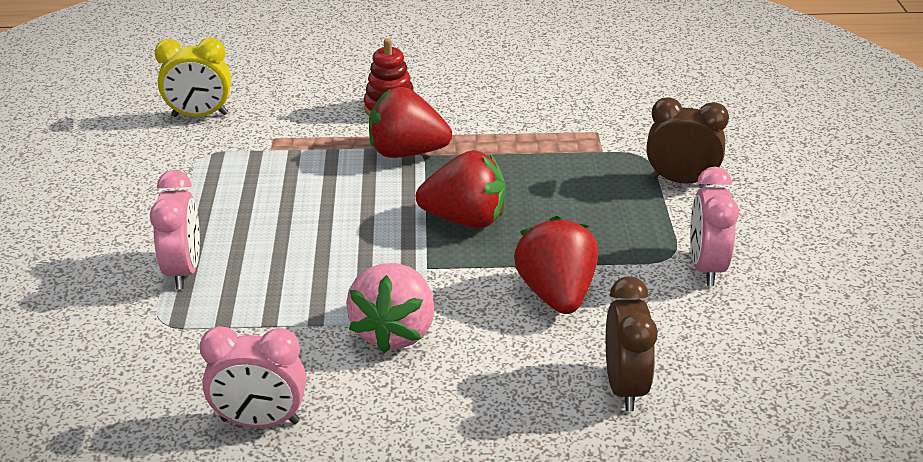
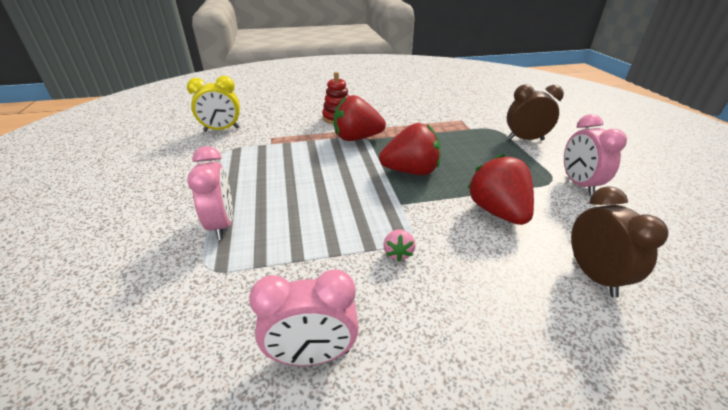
camera: 10 degrees left, 0 degrees up
(394, 331) = (398, 253): pink strawberry -> pink strawberry, size x0.46

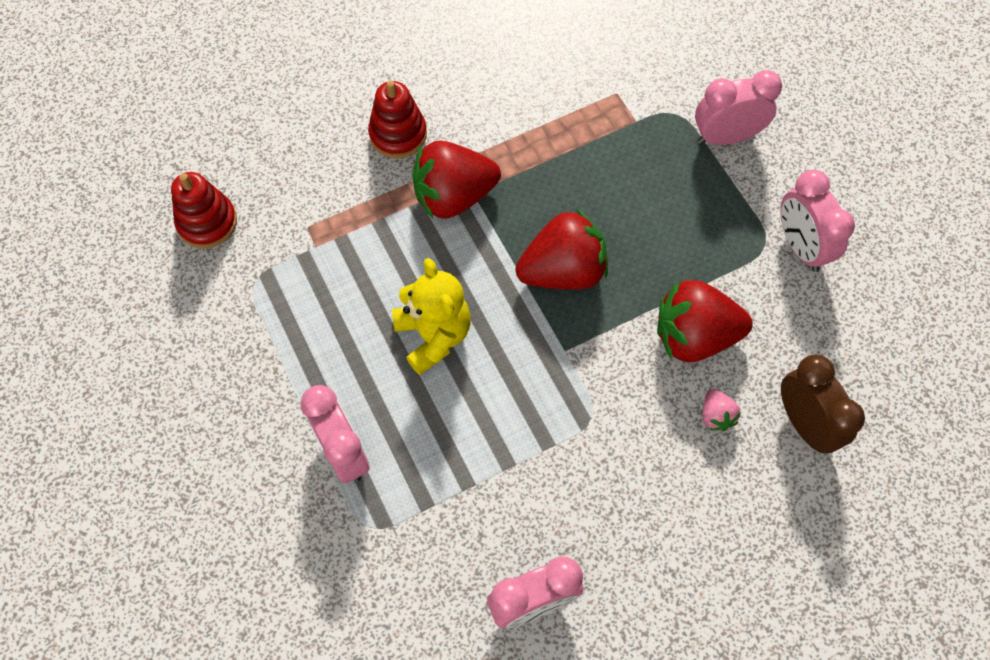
camera: 15 degrees left, 30 degrees up
(221, 130) = (207, 222): yellow clock -> red stacking toy
(316, 184) = (433, 335): none -> yellow teddy bear
(398, 253) = (583, 445): pink strawberry -> pink strawberry (716, 416)
(497, 212) = (694, 336): red strawberry -> red strawberry turned 60 degrees counterclockwise
(525, 139) = (726, 137): brown clock -> pink clock

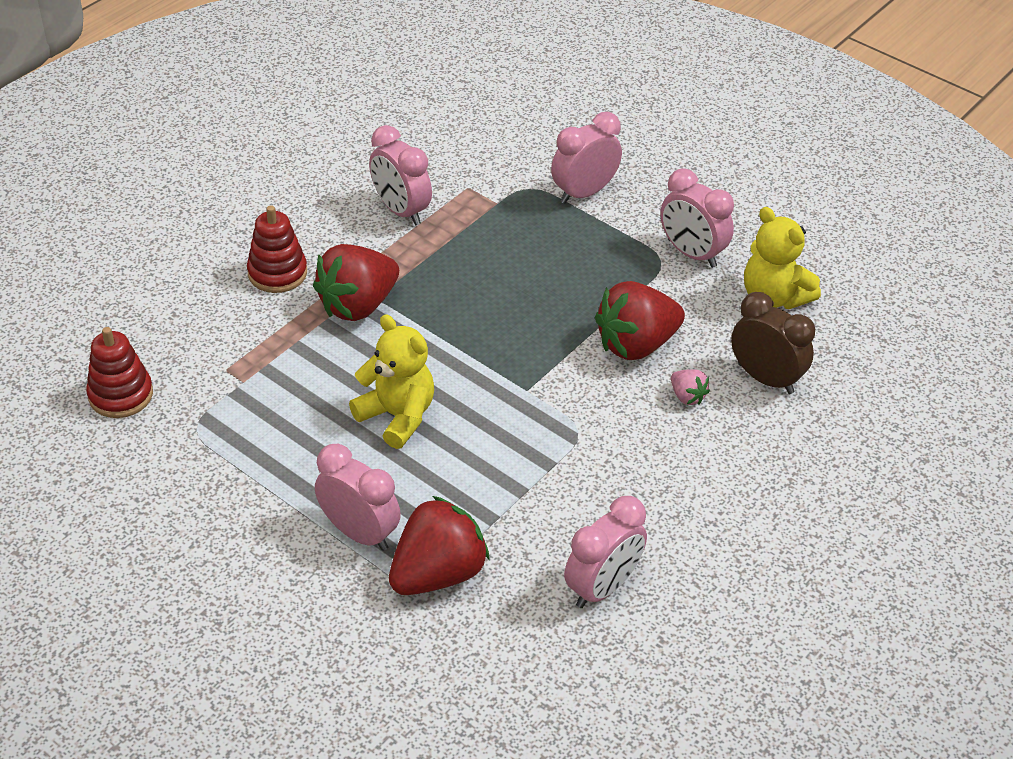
camera: 25 degrees left, 20 degrees down
(541, 100) = (401, 211): none -> pink clock
(563, 271) = (492, 332): red strawberry -> red strawberry (438, 573)
(860, 328) = (773, 297): none -> yellow teddy bear

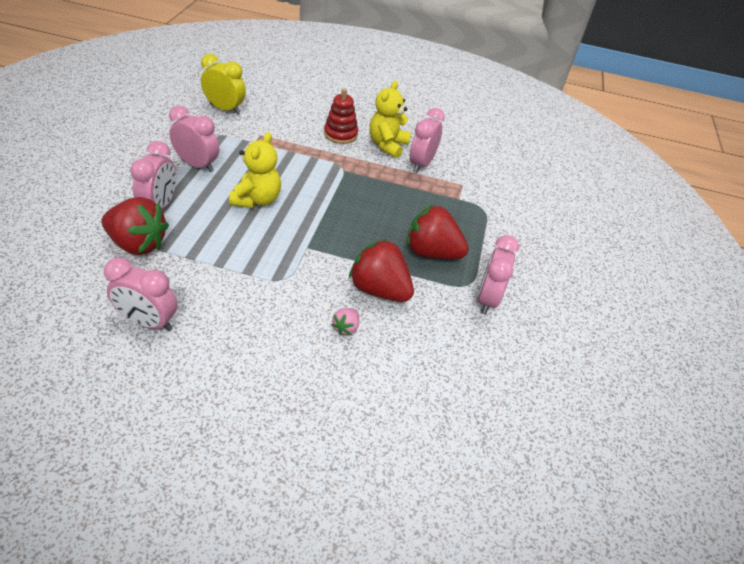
camera: 60 degrees right, 0 degrees up
(121, 395) = (225, 109): red stacking toy -> yellow clock
(358, 305) = (335, 166): red strawberry -> red strawberry (431, 252)
(584, 193) = (500, 233): pink clock -> pink clock (197, 165)
(765, 378) = (390, 370): brown clock -> none
(773, 297) = (478, 356): yellow teddy bear -> yellow teddy bear (387, 145)

